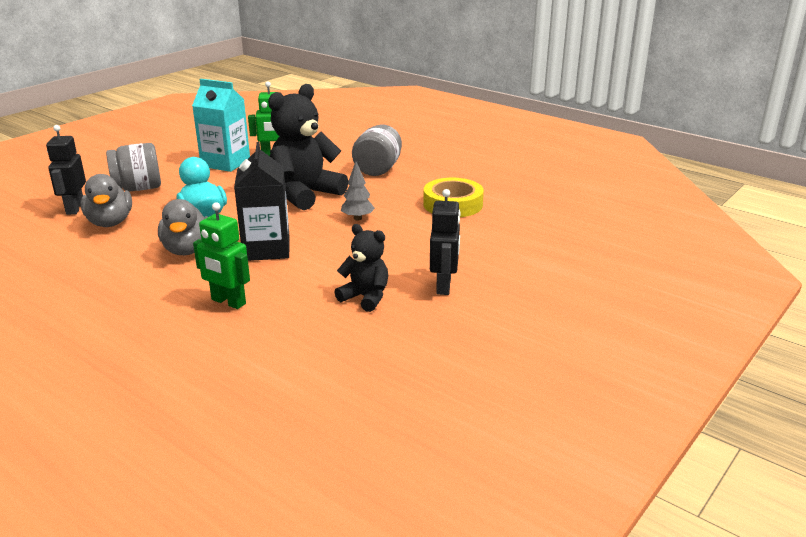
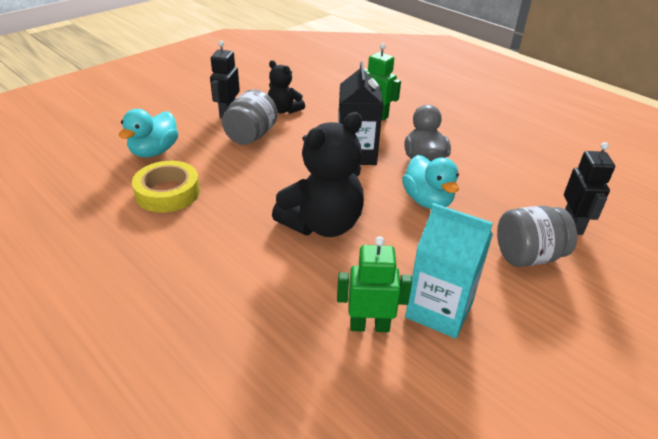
camera: 175 degrees left, 10 degrees up
(110, 222) = (516, 199): grey duck -> none
(357, 218) = (272, 182): grey tree -> none
(378, 169) = (222, 269): grey jar -> grey jar (251, 136)
(497, 234) = (154, 151): none -> turquoise duck

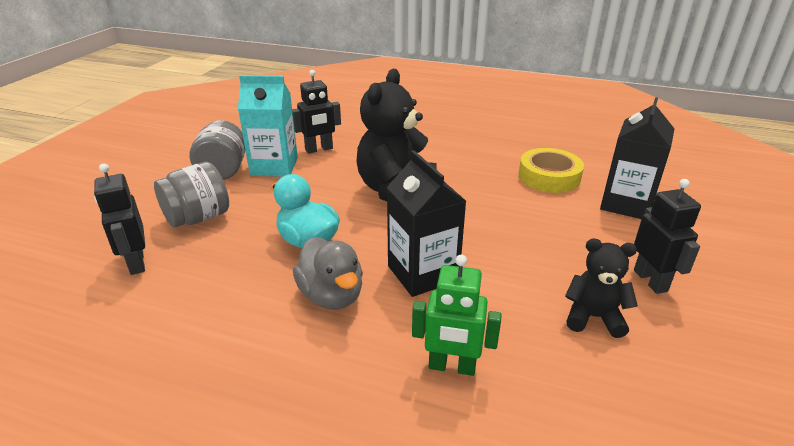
camera: 155 degrees right, 5 degrees down
(154, 151) = (626, 204): turquoise duck -> black carton
(251, 136) = (569, 255): grey jar -> grey jar (223, 171)
(369, 326) = (319, 149): green robot -> black robot

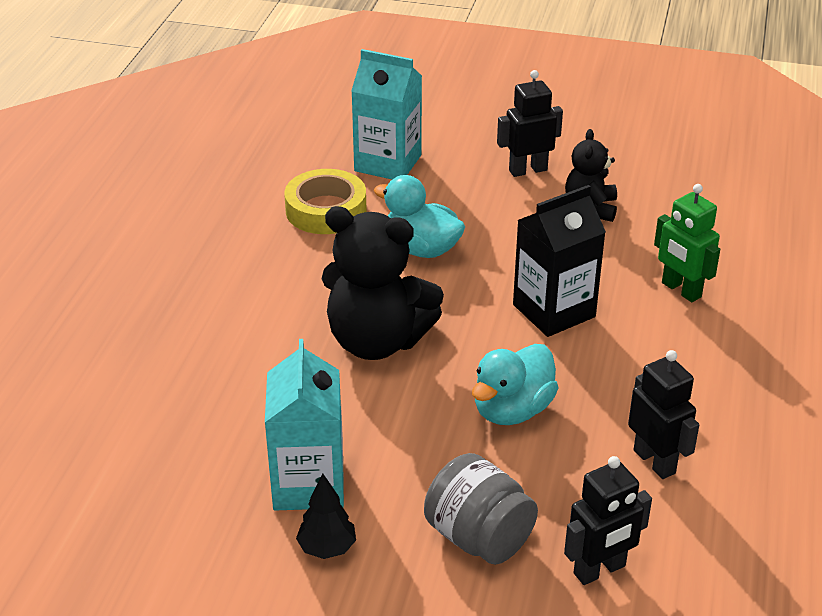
camera: 95 degrees left, 5 degrees up
(223, 171) = (327, 548): grey jar -> black tree
(319, 149) = (242, 438): black robot -> black robot (654, 461)
(331, 296) = (610, 375): grey duck -> none
(452, 367) = (681, 290): green robot -> green robot turned 135 degrees clockwise
(505, 213) = (421, 249): none -> turquoise duck
(626, 204) = (388, 163): black carton -> turquoise carton

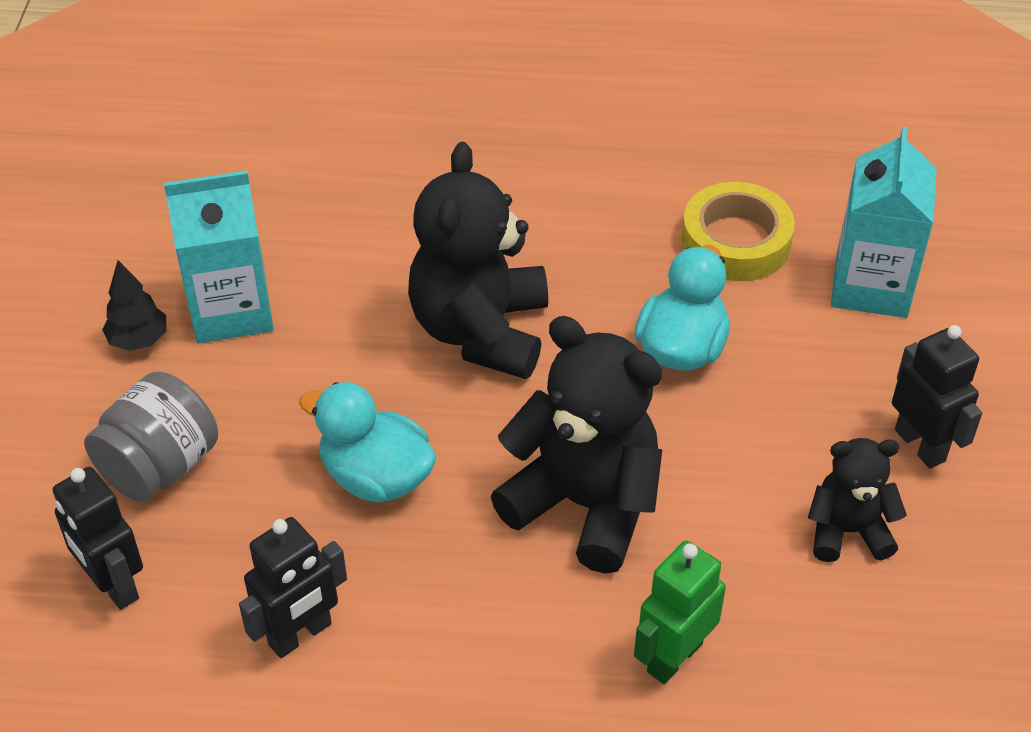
camera: 80 degrees right, 10 degrees up
(554, 311) = (584, 504): black carton -> black teddy bear

